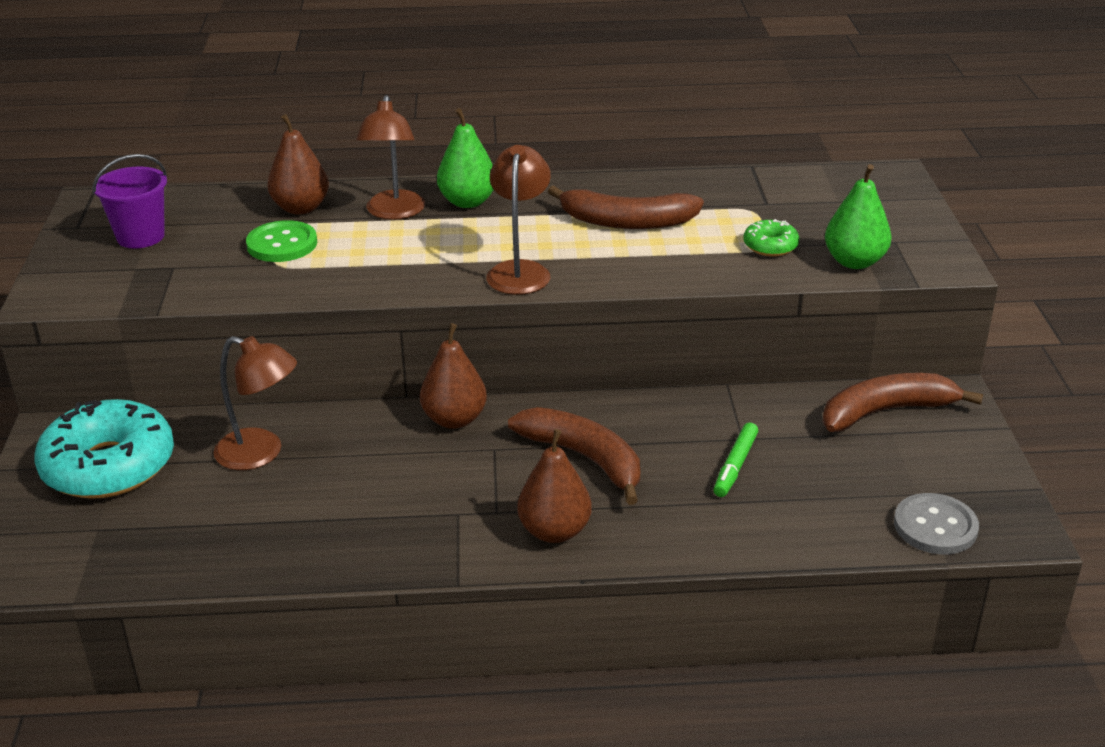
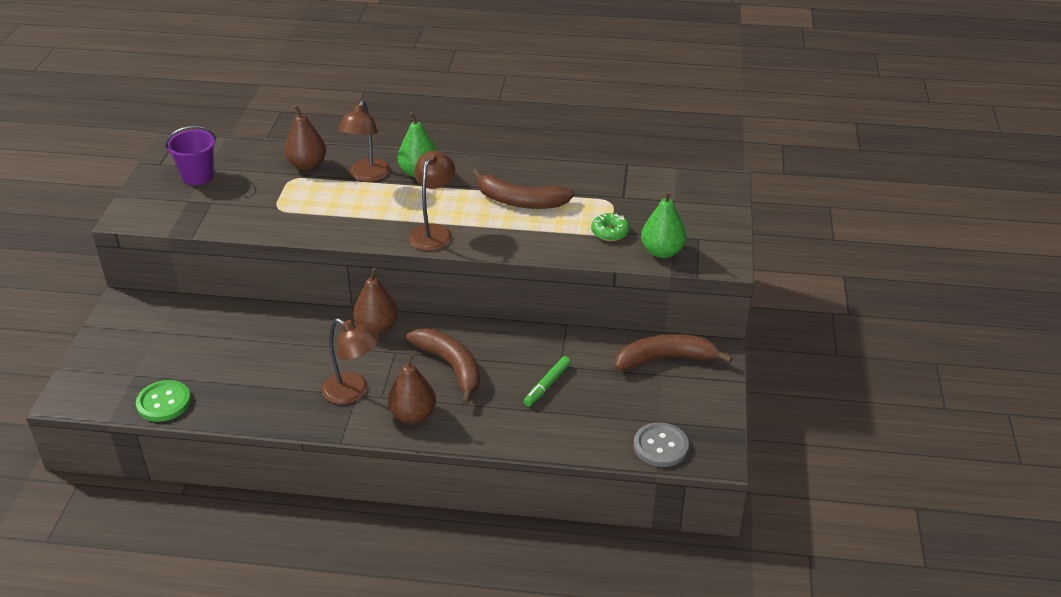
camera: 10 degrees right, 5 degrees up
(109, 466) = (152, 332): turquoise donut -> none
(261, 453) = (247, 336): brown lamp -> brown lamp (353, 392)
(282, 244) = (286, 193): green button -> green button (164, 402)

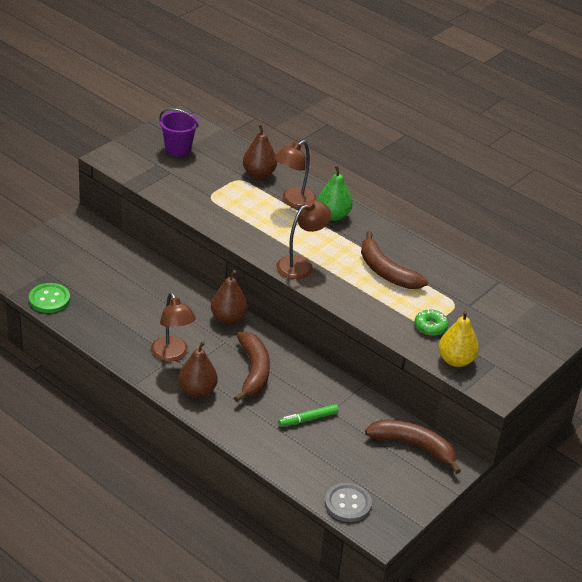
camera: 30 degrees right, 0 degrees up
(662, 252) = (455, 360): green pear -> yellow pear

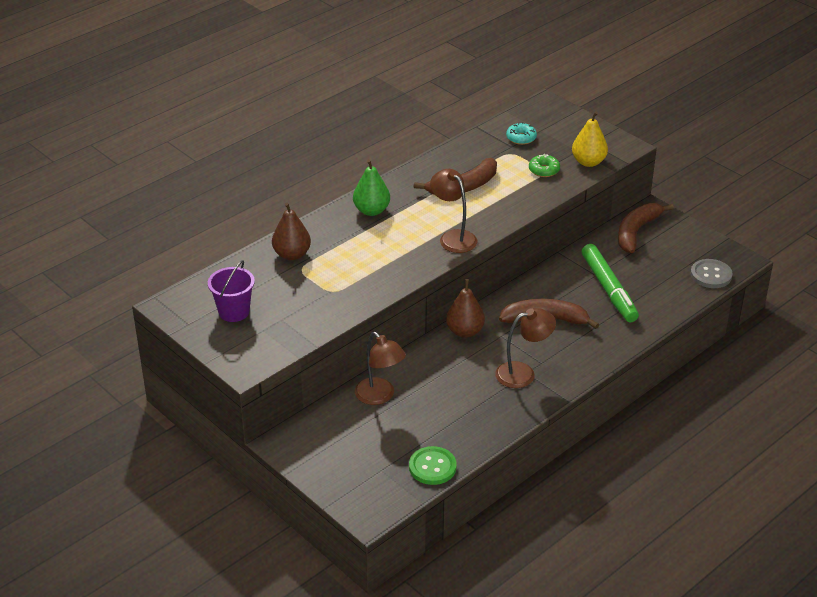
camera: 80 degrees left, 0 degrees up
(197, 391) = (576, 357): brown pear -> none
(293, 201) = (344, 234): brown lamp -> brown lamp (380, 396)
(308, 419) = (609, 289): green marker -> green marker, size x1.89
(486, 312) = (521, 138): none -> turquoise donut

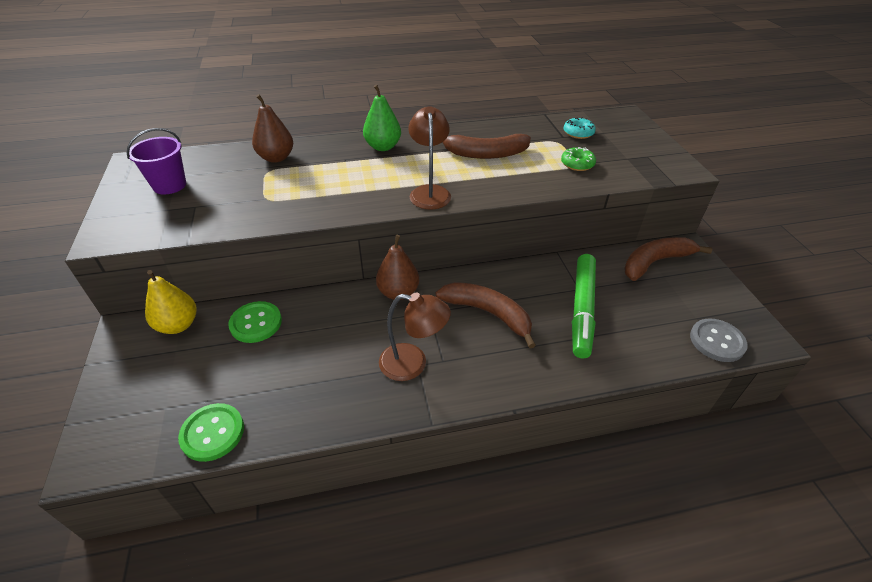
camera: 30 degrees right, 5 degrees up
(380, 396) = (256, 323): brown lamp -> green button
(588, 162) = (631, 171): yellow pear -> yellow pear (178, 325)

